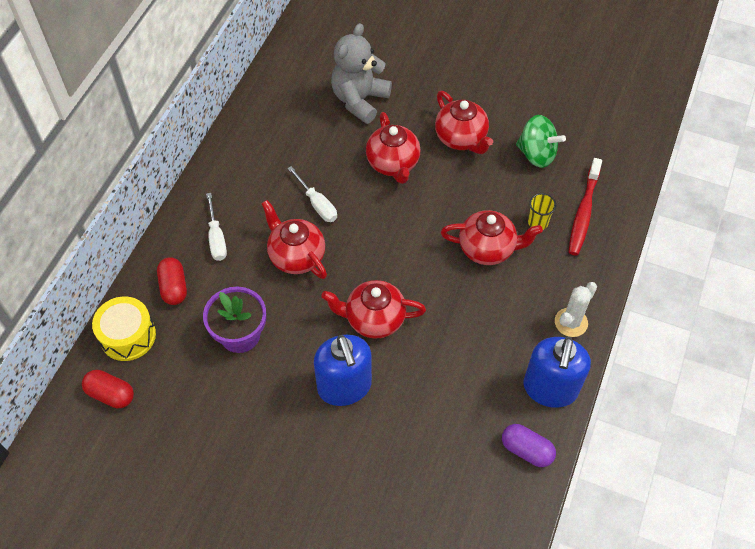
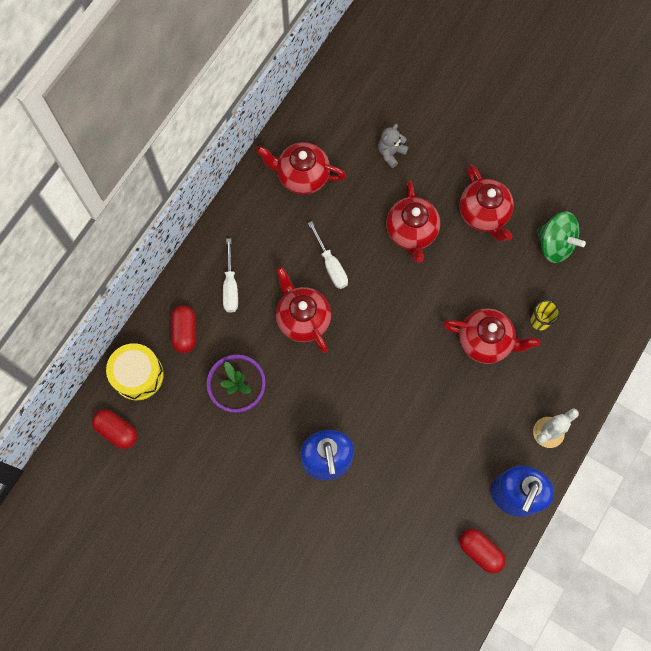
camera: 10 degrees right, 15 degrees up
(359, 100) = (391, 153): grey teddy bear -> grey teddy bear, size x0.50
(374, 319) = (365, 397): red teapot -> red teapot (302, 176)
(526, 450) = (480, 551): purple capsule -> red capsule
(583, 212) = (587, 317): red toothbrush -> none

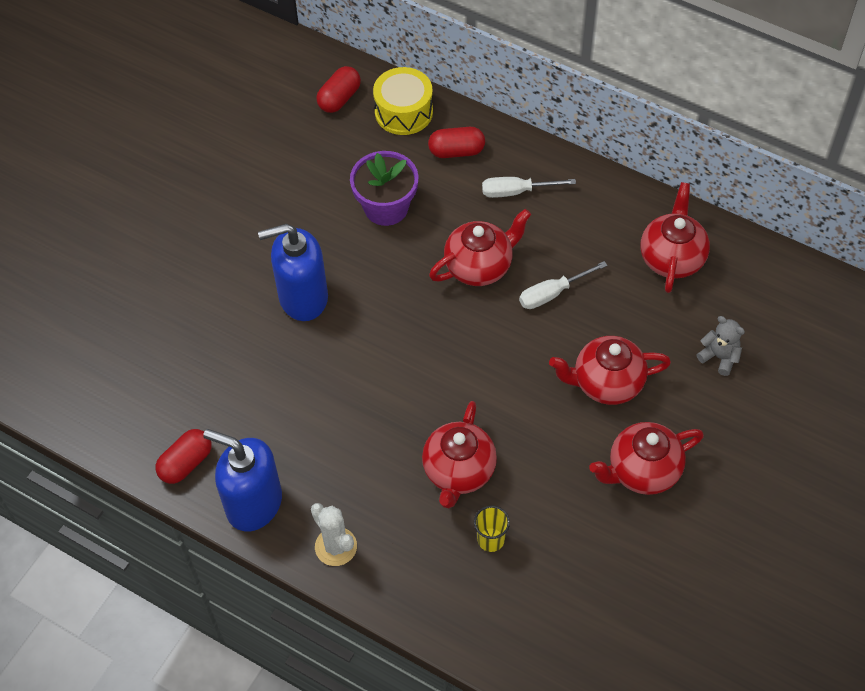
camera: 90 degrees right, 15 degrees down
(555, 244) = (606, 562): green spinning top -> none

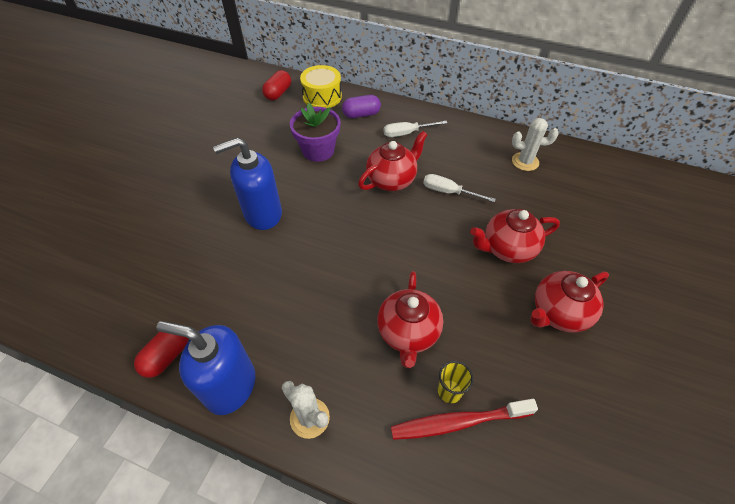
camera: 10 degrees left, 5 degrees down
(456, 151) = (361, 114): red capsule -> purple capsule
(493, 571) = (459, 422): none -> red toothbrush
(552, 293) = (448, 192): white screwdriver -> white screwdriver turned 60 degrees clockwise
(672, 258) = (525, 162): red teapot -> white cactus
(719, 357) = (583, 221): grey teddy bear -> none

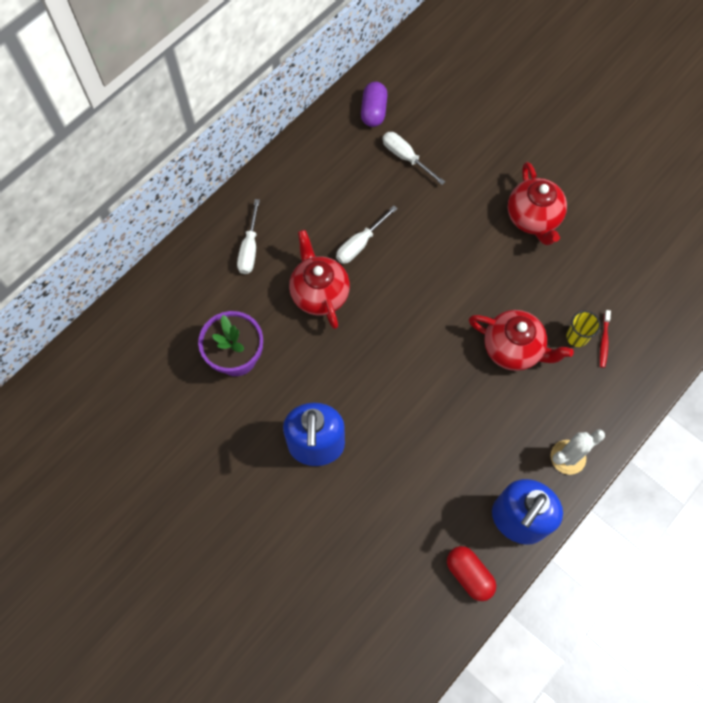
camera: 70 degrees left, 15 degrees up
(278, 93) = (97, 376): red capsule -> none
(322, 97) = (132, 322): yellow drum -> none
(361, 114) = (191, 287): purple capsule -> purple capsule (373, 111)
(459, 422) = (604, 341): red toothbrush -> red toothbrush, size x0.49
(507, 249) = (452, 224): red teapot -> none
(525, 162) = (347, 151): white cactus -> none
(548, 199) = (406, 157): none -> white screwdriver

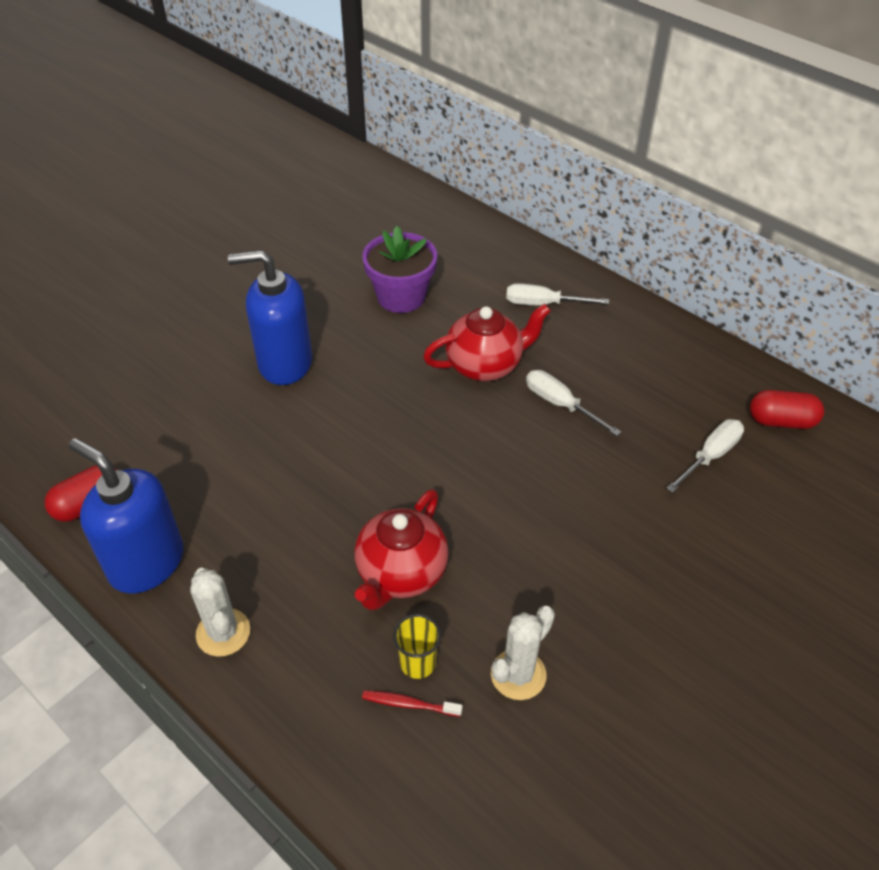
camera: 90 degrees right, 20 degrees down
(373, 111) = (781, 421): purple capsule -> red capsule
(533, 218) = (630, 616): red teapot -> none
(578, 281) = (518, 674): none -> white cactus

